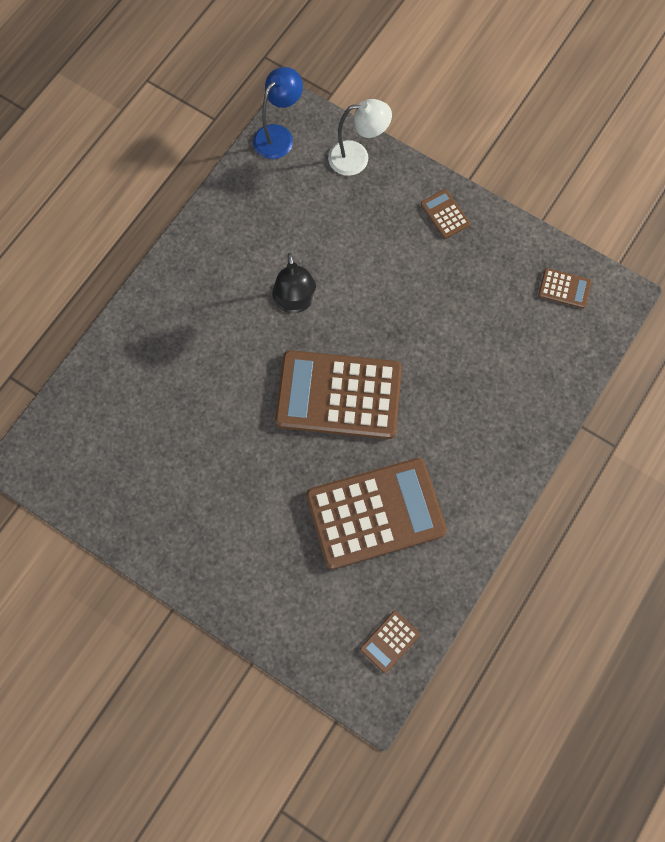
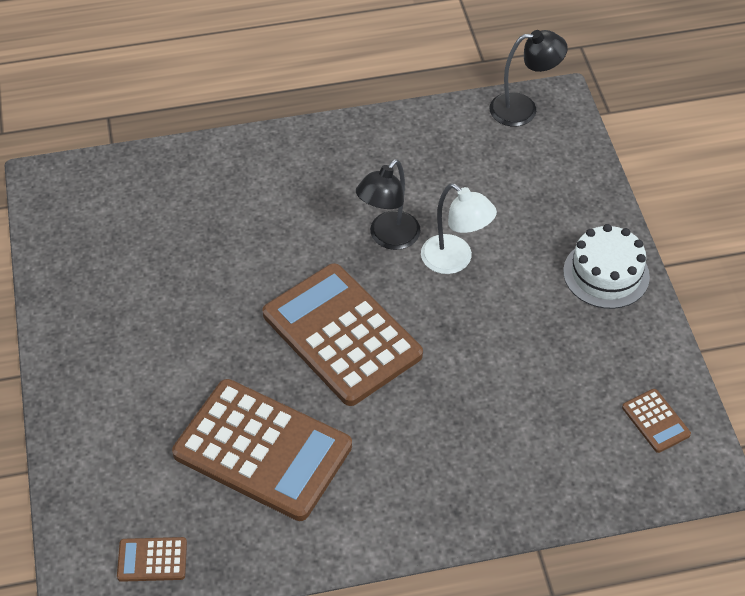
camera: 45 degrees right, 20 degrees down
(278, 135) = (523, 109): blue lamp -> black lamp
(357, 158) = (575, 173): white lamp -> white lamp (455, 261)
(444, 214) = (606, 274): brown calculator -> white cake

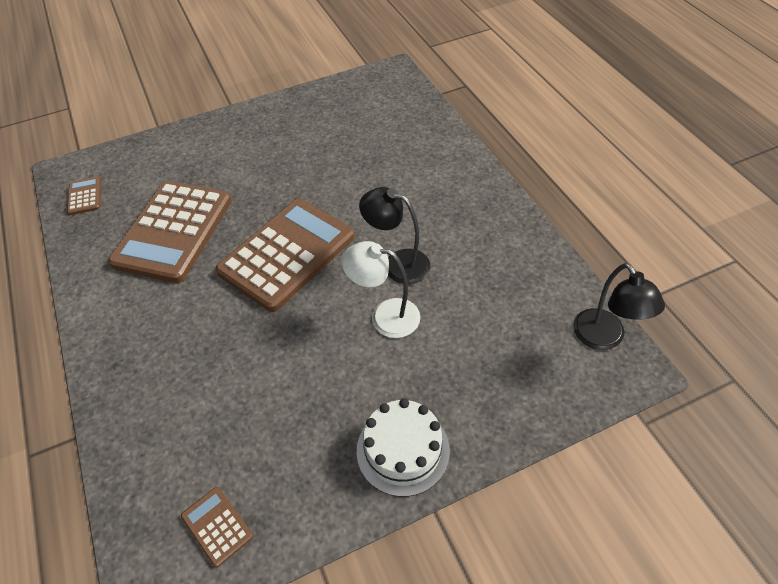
camera: 80 degrees right, 0 degrees up
(455, 261) = (385, 316): white lamp -> white lamp turned 75 degrees clockwise
(656, 421) = (217, 526): brown calculator -> brown calculator turned 90 degrees clockwise

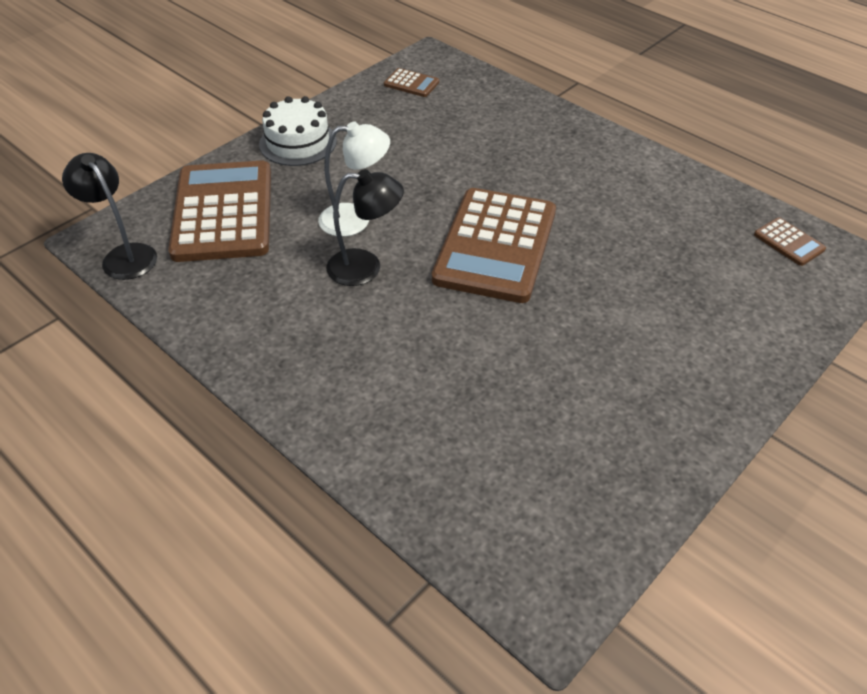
camera: 155 degrees right, 5 degrees down
(173, 231) = (642, 235): brown calculator -> brown calculator (223, 212)

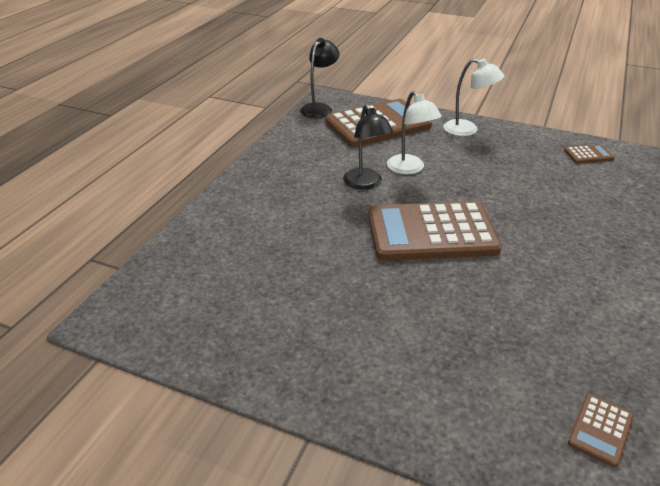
camera: 70 degrees right, 10 degrees down
(298, 142) = (467, 130): white cake -> white lamp
(411, 83) = (588, 155): brown calculator -> brown calculator turned 105 degrees counterclockwise

